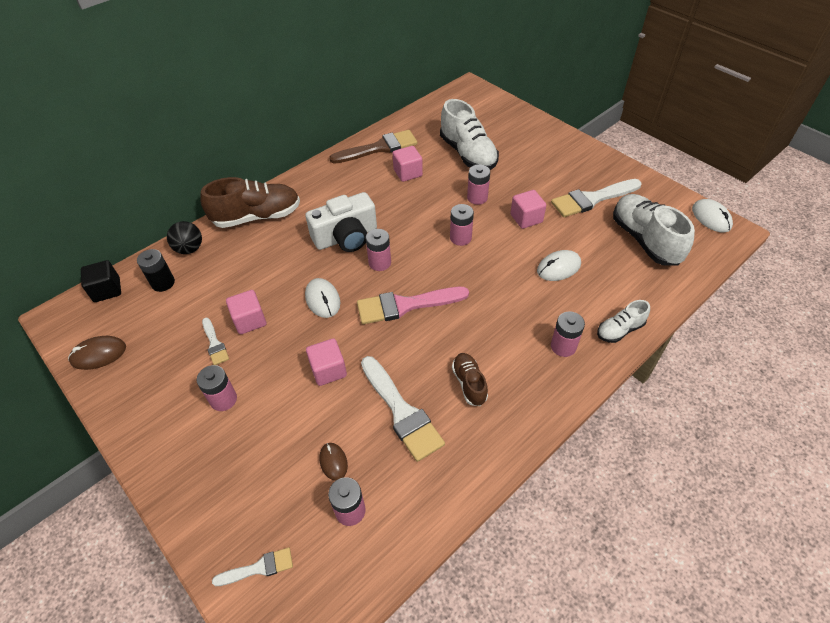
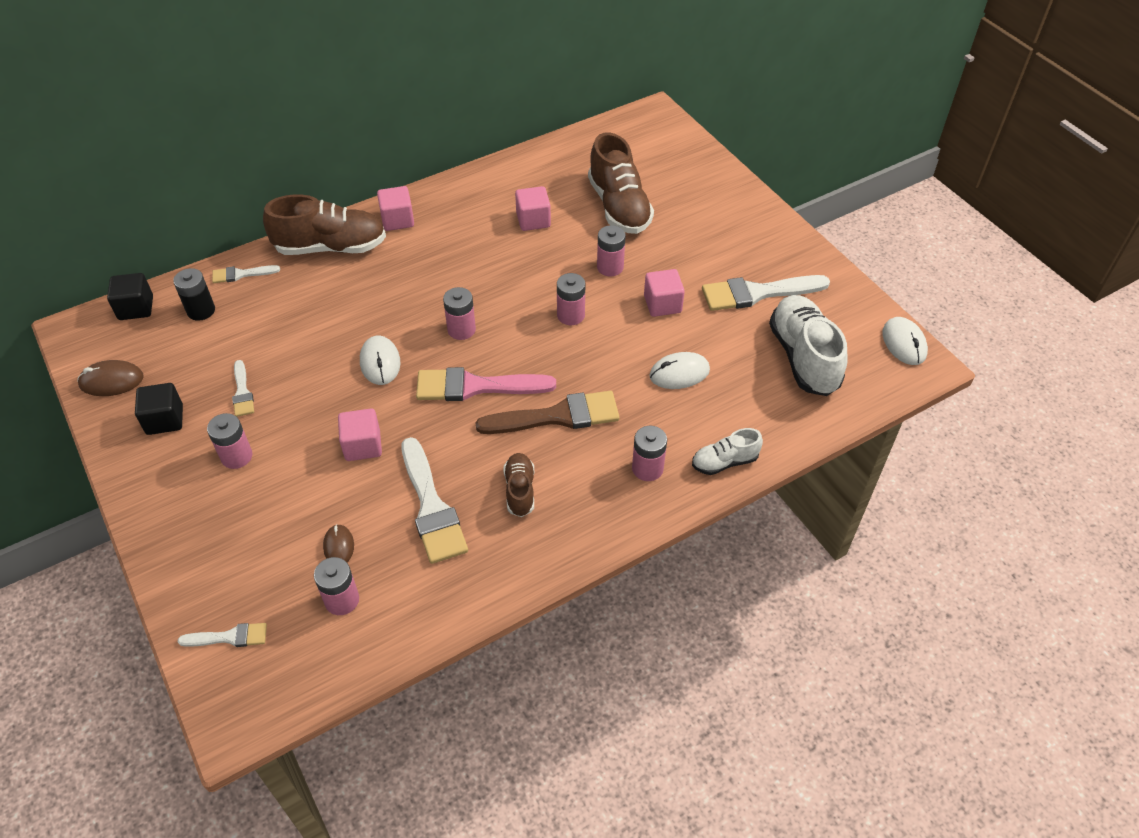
camera: 10 degrees right, 0 degrees up
(153, 379) = (165, 420): none -> black cube
(189, 249) = (241, 274): black ball -> white brush
(250, 320) = (289, 372): pink cube -> pink cube (397, 220)
(346, 237) = (431, 291): white camera -> none
(379, 148) = (507, 181): brown brush -> brown brush (557, 416)
(468, 154) = (619, 207): white shoe -> brown shoe

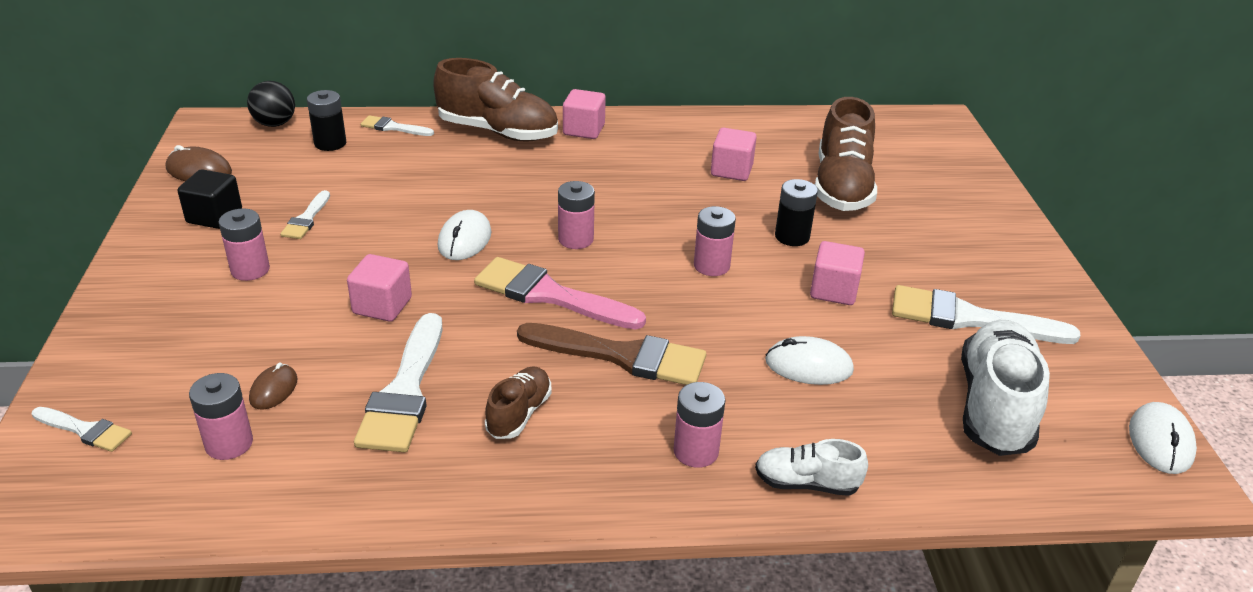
camera: 25 degrees right, 15 degrees down
(136, 308) = (275, 124): black cube -> black ball
(610, 267) = (792, 237): pink battery -> black battery

